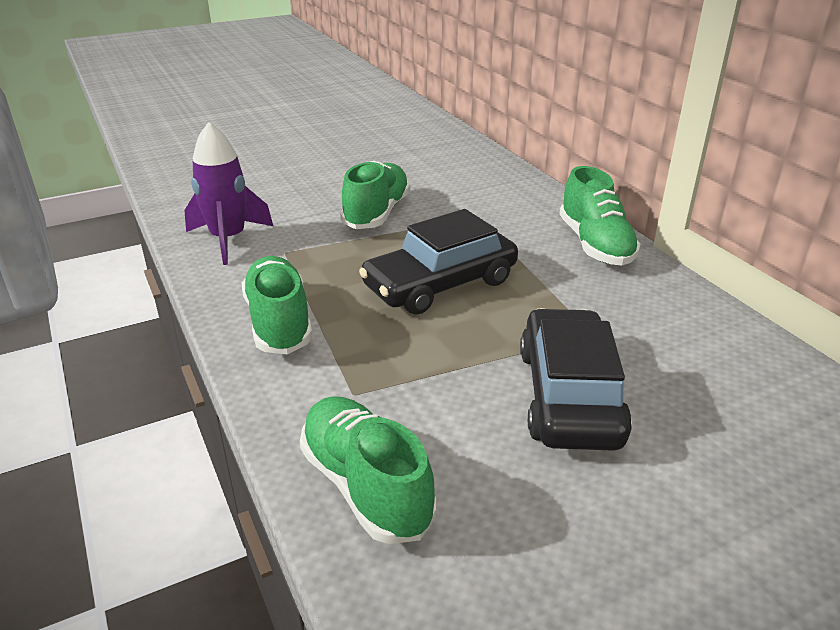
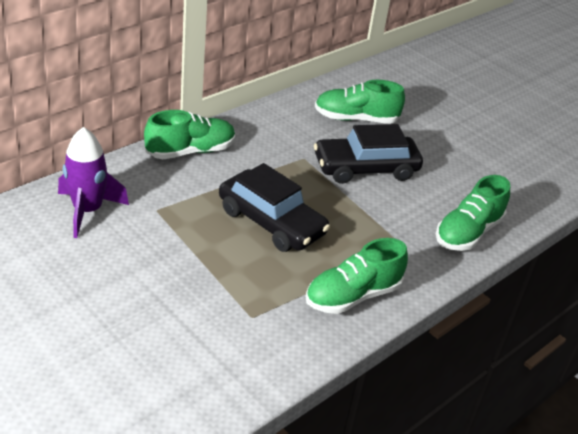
camera: 110 degrees left, 5 degrees up
(228, 239) = (242, 362): purple rocket -> purple rocket (87, 211)
(376, 213) = (163, 270): green shoe -> green shoe (356, 119)

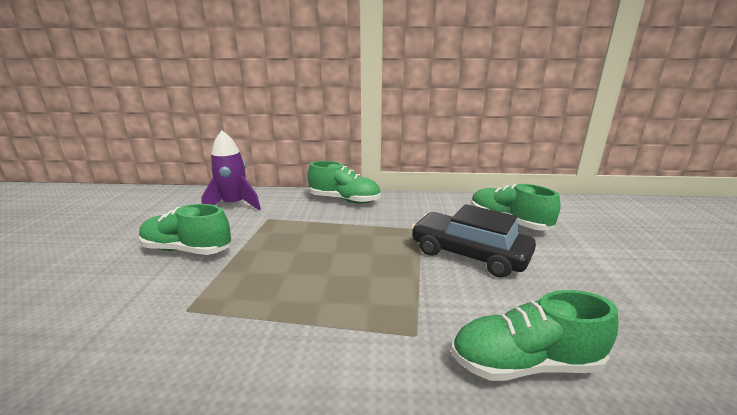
camera: 50 degrees right, 15 degrees down
(271, 222) = (324, 255): black car -> none
(353, 296) = (288, 347): green shoe -> green shoe (187, 249)

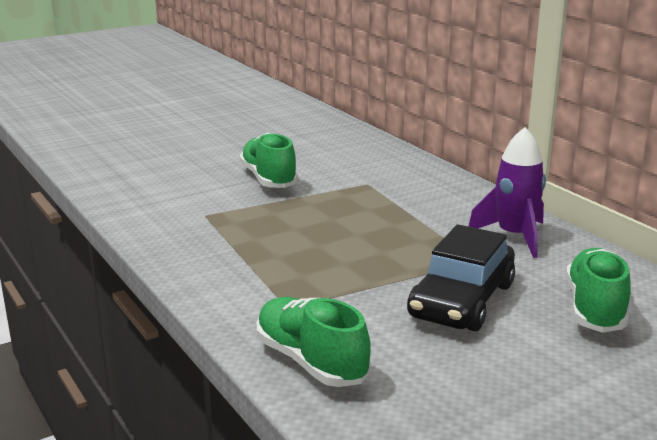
camera: 55 degrees right, 0 degrees up
(234, 205) = (365, 159): purple rocket -> purple rocket (514, 236)
(344, 200) = (472, 200): green shoe -> none
(469, 254) = (461, 300): black car -> black car turned 150 degrees counterclockwise

